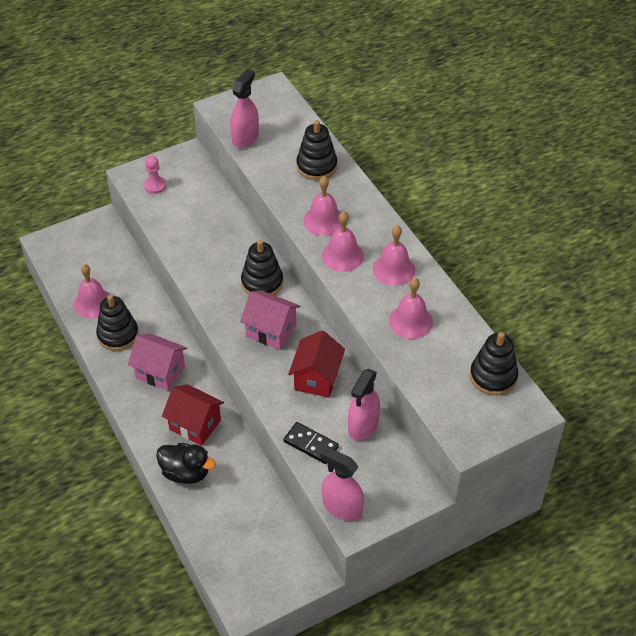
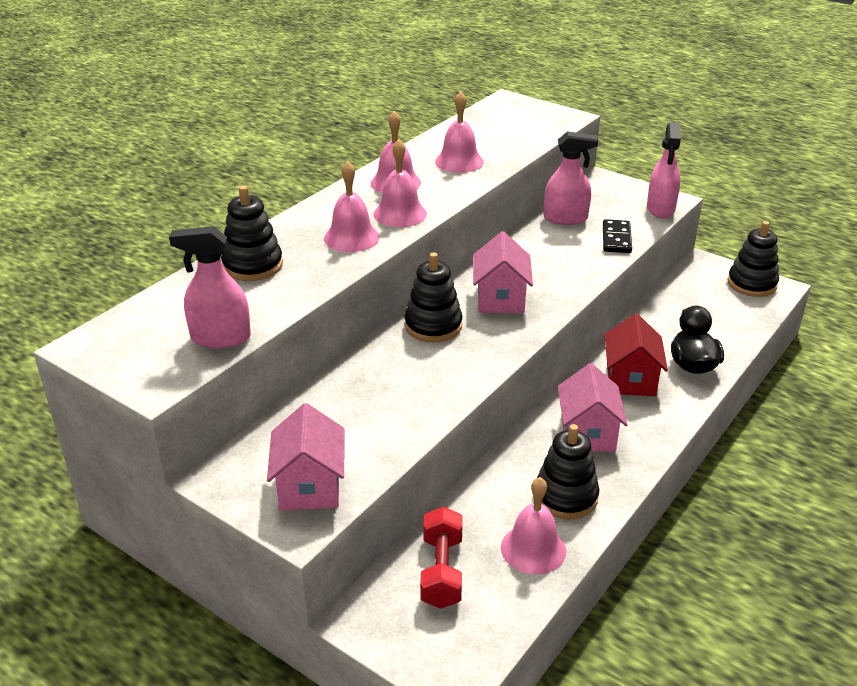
camera: 115 degrees left, 15 degrees down
(107, 260) = (441, 571): none -> red dumbbell
(155, 186) = (310, 486): pink pawn -> pink house
(316, 378) = (536, 255): red house -> none
(493, 376) = (486, 118): black stacking toy -> black stacking toy (752, 284)

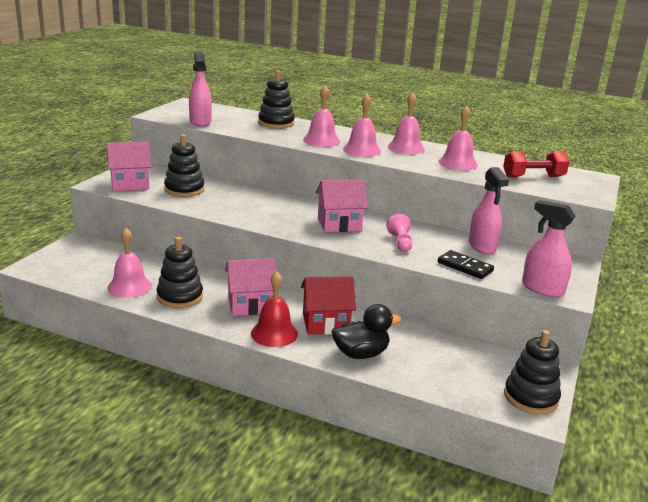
camera: 75 degrees right, 10 degrees down
(433, 326) = (294, 205): black stacking toy -> black stacking toy (184, 189)
(441, 571) = (111, 260): red dumbbell -> red dumbbell (533, 177)
(556, 266) = (400, 242): none -> pink pawn
(616, 239) = (465, 267): black domino -> black domino turned 45 degrees clockwise
(656, 421) = (274, 333): none -> red bell
(660, 209) = (542, 288): pink spray bottle -> pink spray bottle turned 45 degrees clockwise

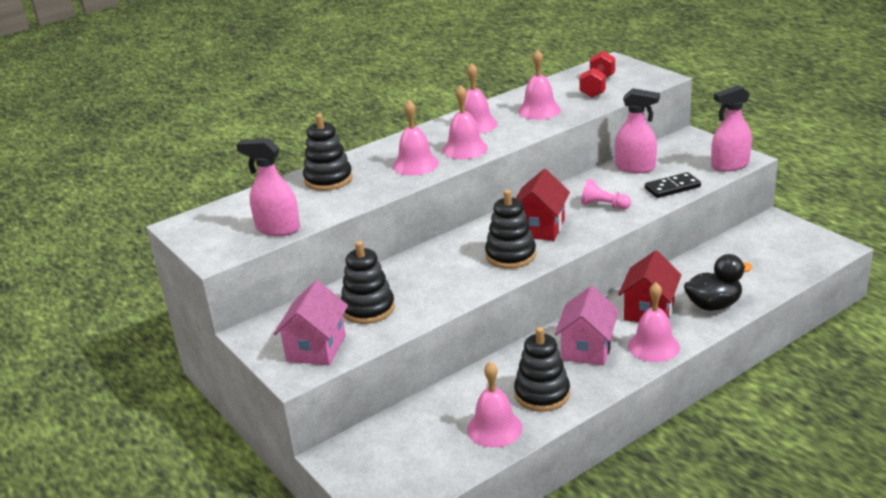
camera: 55 degrees left, 5 degrees up
(274, 333) = (653, 346): red bell -> pink bell
(339, 224) = (540, 228): pink house -> red house
(361, 354) = (713, 305): black duck -> black duck turned 60 degrees clockwise
(530, 397) = (812, 242): black stacking toy -> black stacking toy (510, 255)

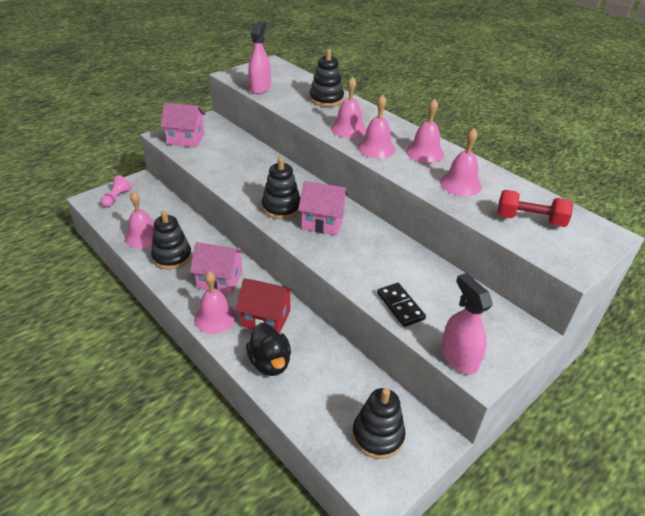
camera: 80 degrees right, 10 degrees up
(368, 309) = (223, 153): black stacking toy -> black stacking toy (378, 435)
(540, 228) = (323, 222): red house -> pink house
(604, 205) = (361, 258): pink pawn -> pink pawn (117, 198)
(635, 167) = (441, 283): pink spray bottle -> none

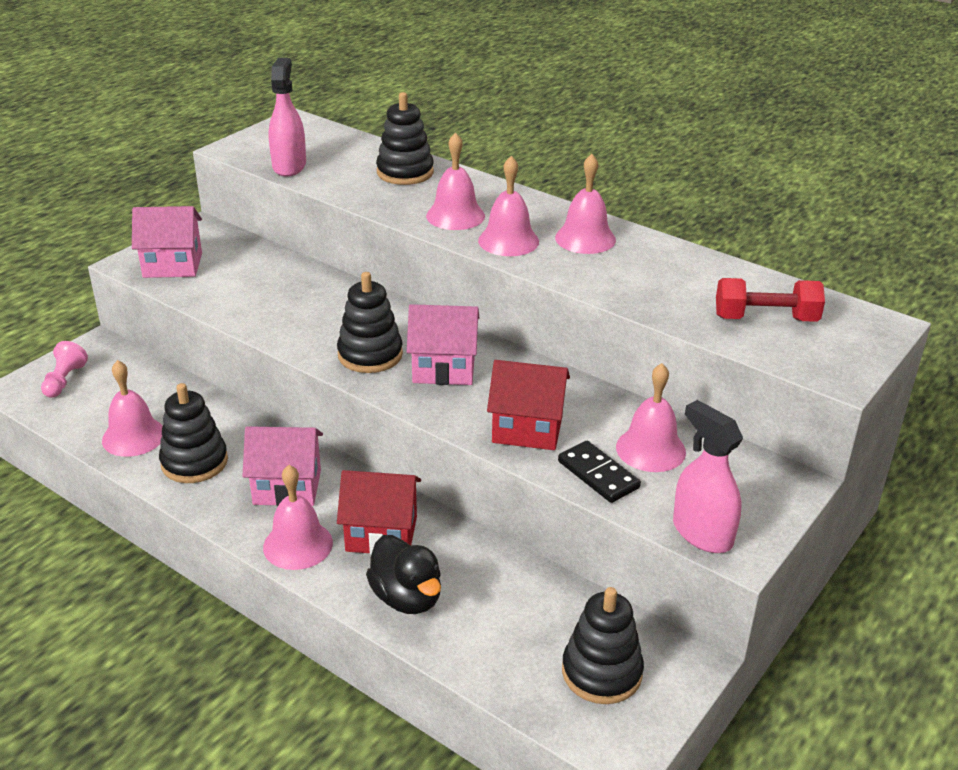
camera: 10 degrees left, 5 degrees down
(363, 269) = (527, 429): none -> red house
(460, 184) = (652, 279): pink bell -> pink bell (650, 449)

